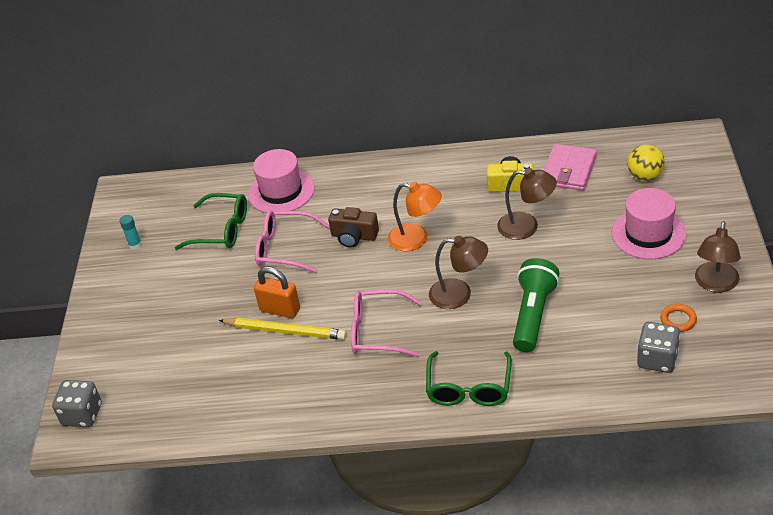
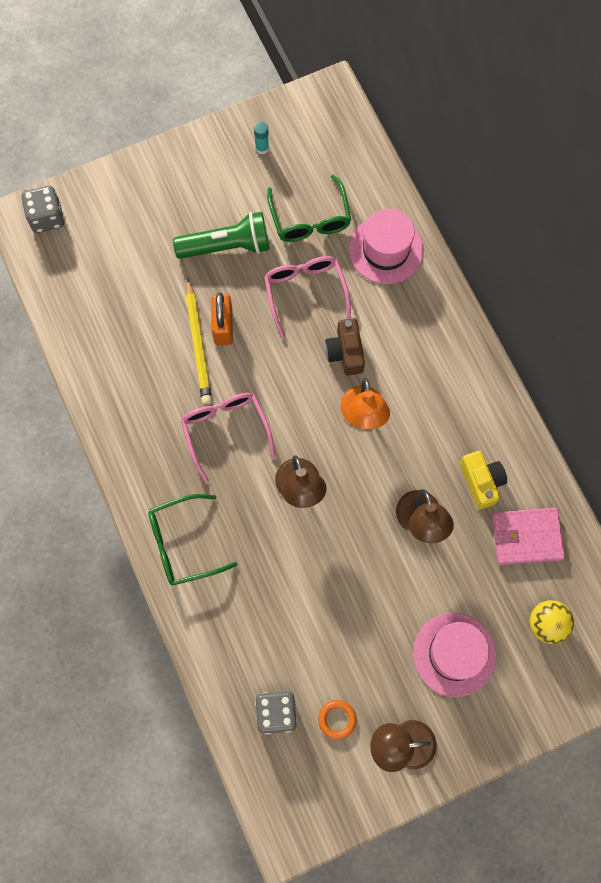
camera: 60 degrees right, 30 degrees up
(533, 315) = (296, 572): green flashlight -> green flashlight (227, 246)

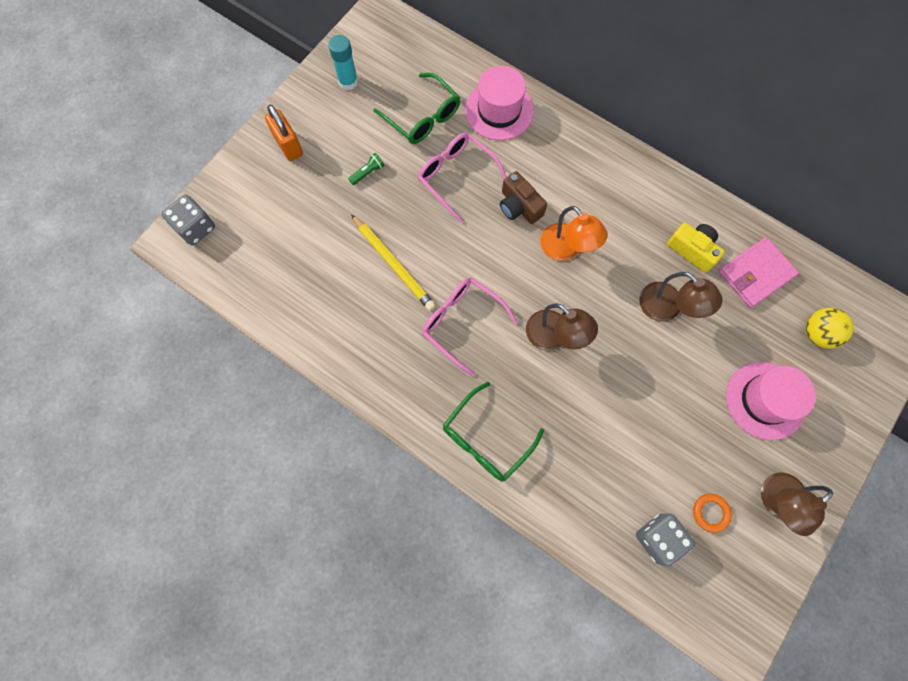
camera: 30 degrees left, 0 degrees up
(223, 327) = (405, 239): orange padlock -> orange padlock (288, 145)
(227, 246) = (368, 173): green flashlight -> green flashlight, size x0.43
(262, 148) = (348, 82): turquoise glue stick -> turquoise glue stick, size x1.52

